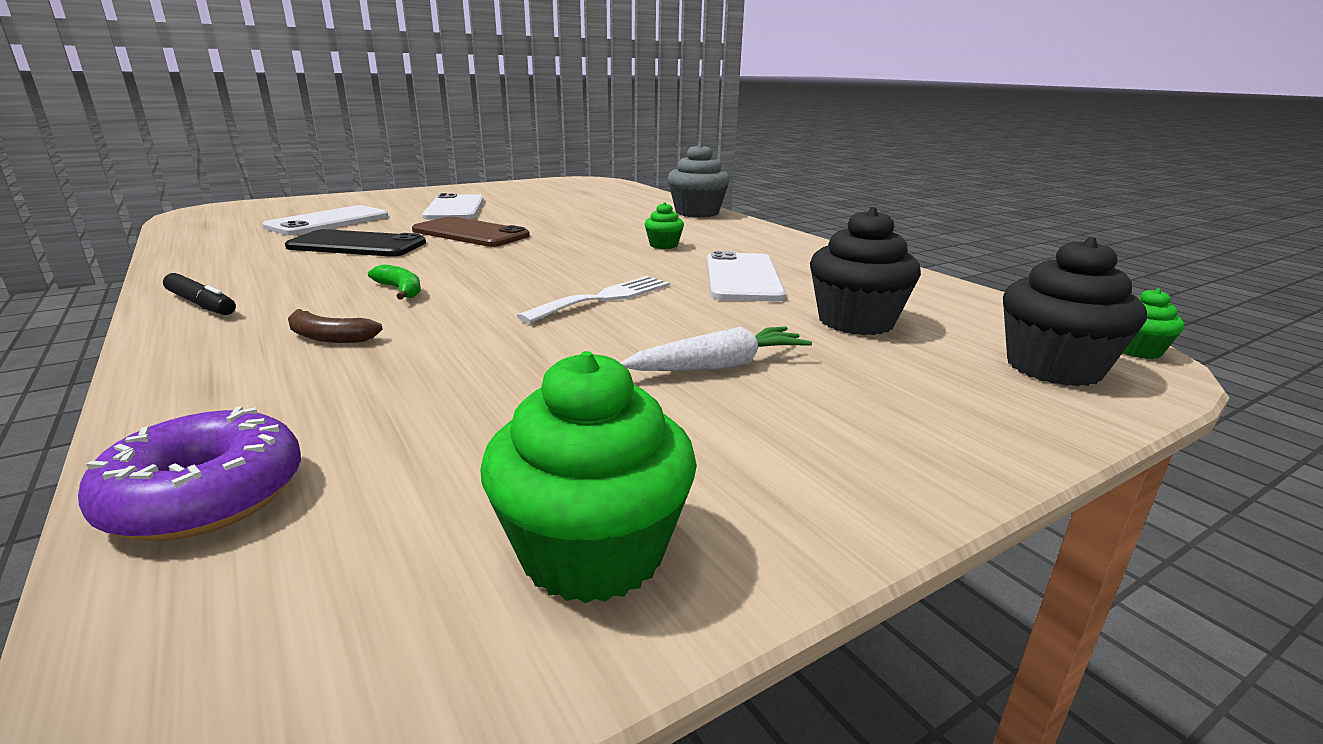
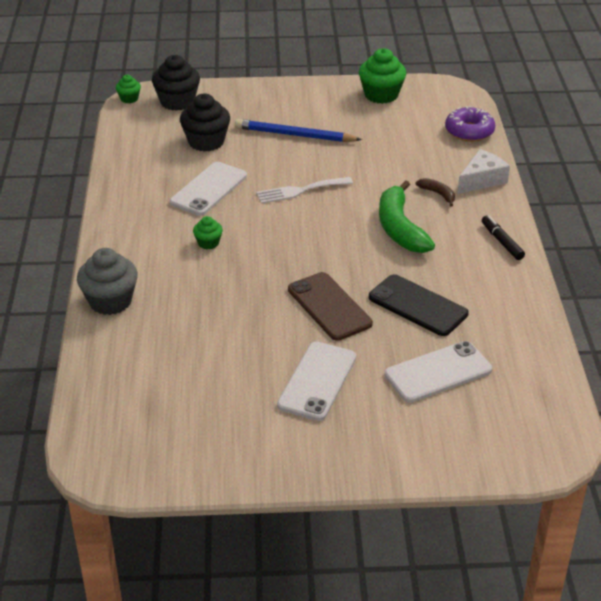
camera: 150 degrees left, 15 degrees up
(208, 378) = (481, 180): none -> white cheese
(400, 290) = (400, 228): green banana -> green banana, size x2.12
(718, 366) = (294, 135): white carrot -> blue pencil

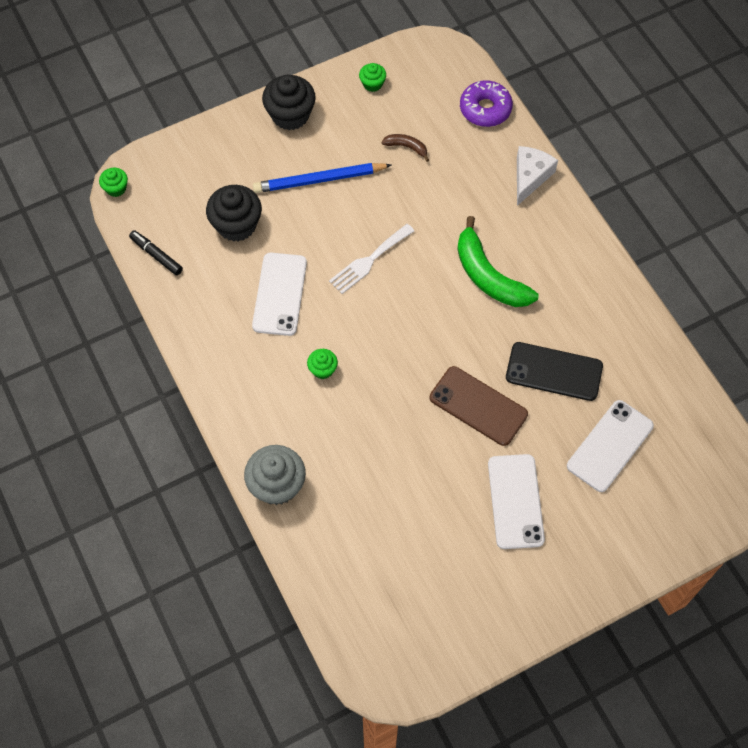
camera: 25 degrees left, 25 degrees up
(177, 102) = (170, 174): black cupcake -> black cupcake (290, 115)
(381, 95) = (372, 84): green cupcake -> green cupcake, size x0.52
(438, 194) = (500, 214): brown banana -> brown banana (406, 147)
(502, 242) = (587, 257): black marker -> black marker (156, 255)

